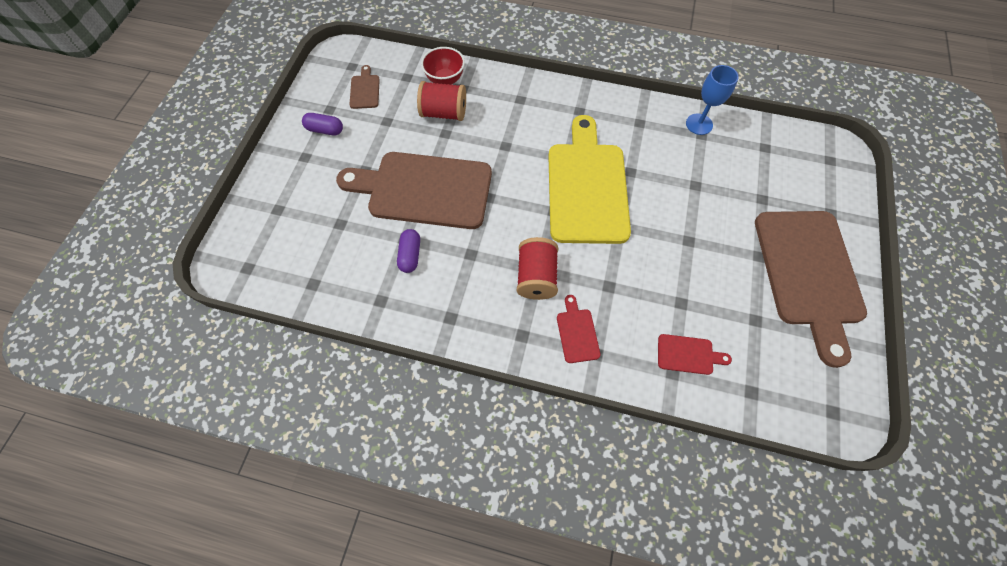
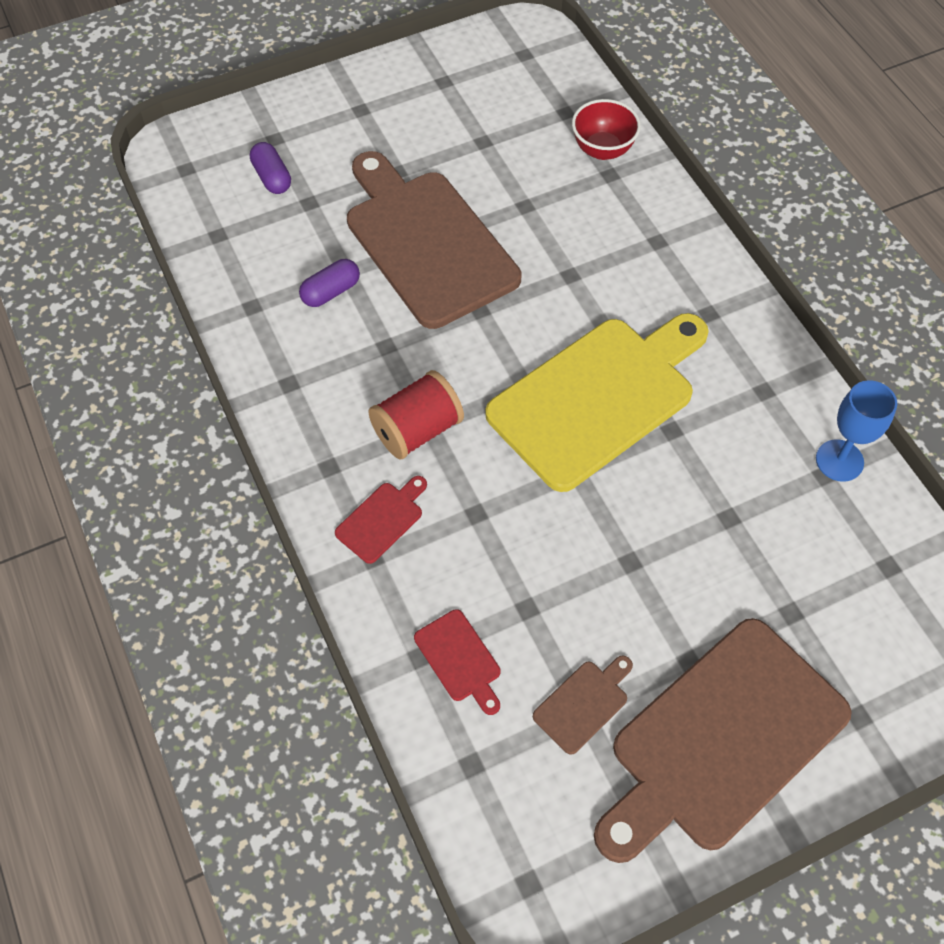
camera: 50 degrees right, 5 degrees down
(325, 130) = (413, 99): purple capsule -> purple capsule (272, 177)
(365, 90) = (504, 91): brown cutting board -> brown cutting board (583, 704)
(444, 113) = (552, 184): red spool -> none

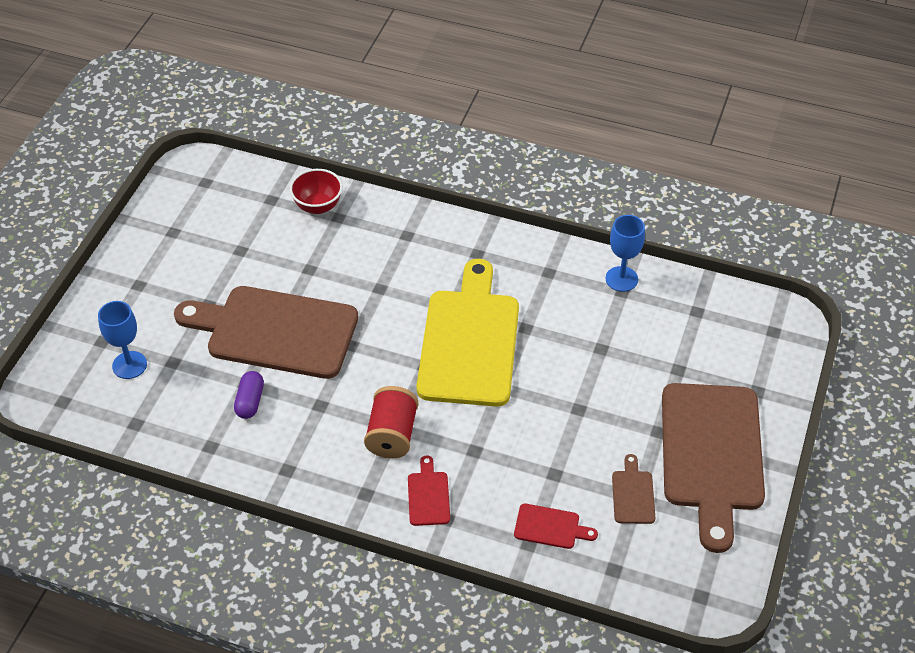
camera: 45 degrees left, 10 degrees down
(272, 177) = (129, 365): purple capsule -> blue goblet

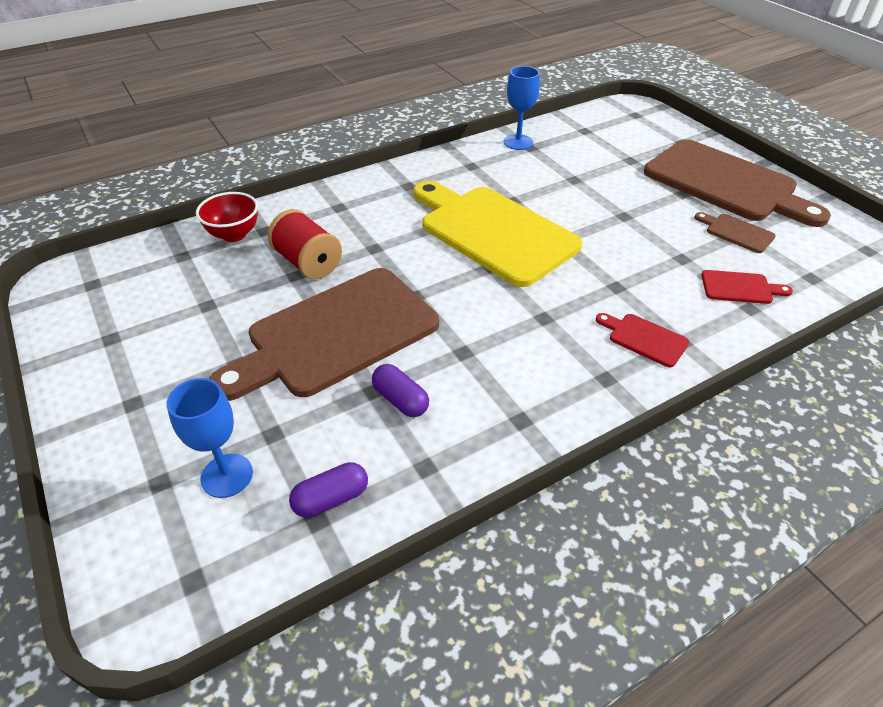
camera: 50 degrees left, 5 degrees down
(153, 420) = (331, 499): none -> purple capsule
(392, 435) = (549, 325): red spool -> red spool (308, 263)
(550, 527) = (740, 288): red cutting board -> red cutting board turned 45 degrees clockwise

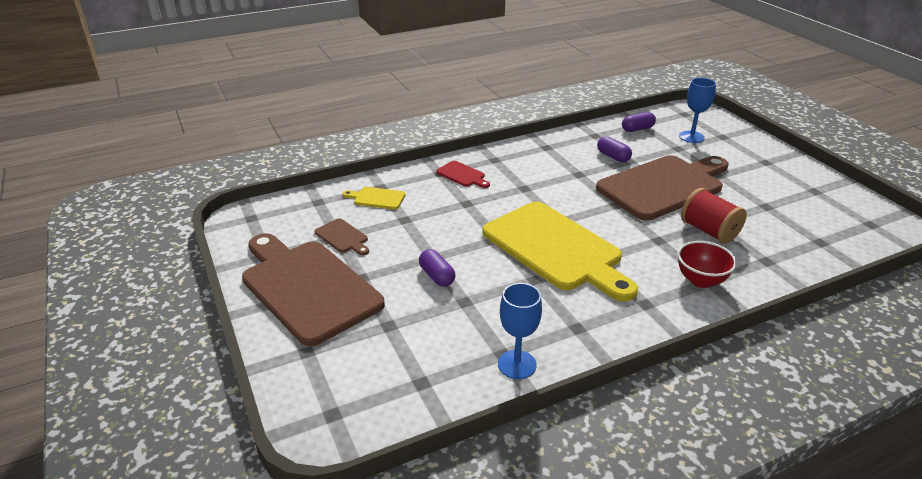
camera: 175 degrees left, 10 degrees down
(234, 235) = (791, 258): red bowl -> red bowl (700, 280)
(610, 198) = (437, 276): none -> purple capsule
(740, 288) = (377, 198): red cutting board -> yellow cutting board

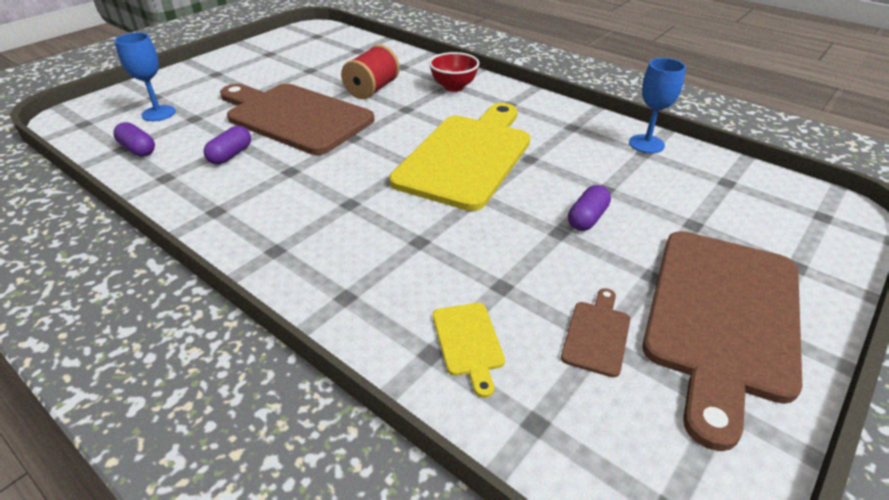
camera: 115 degrees left, 5 degrees up
(462, 175) = (340, 269): red cutting board -> none

